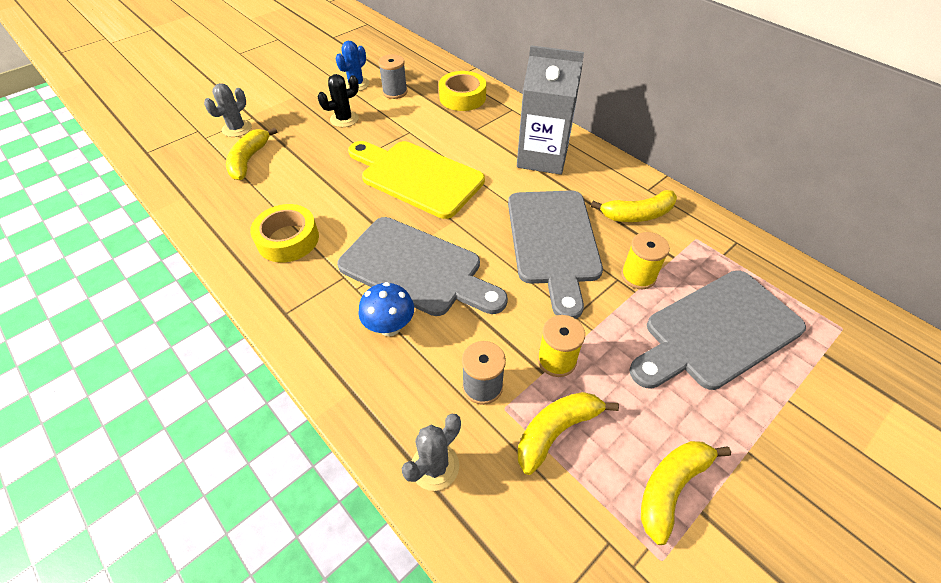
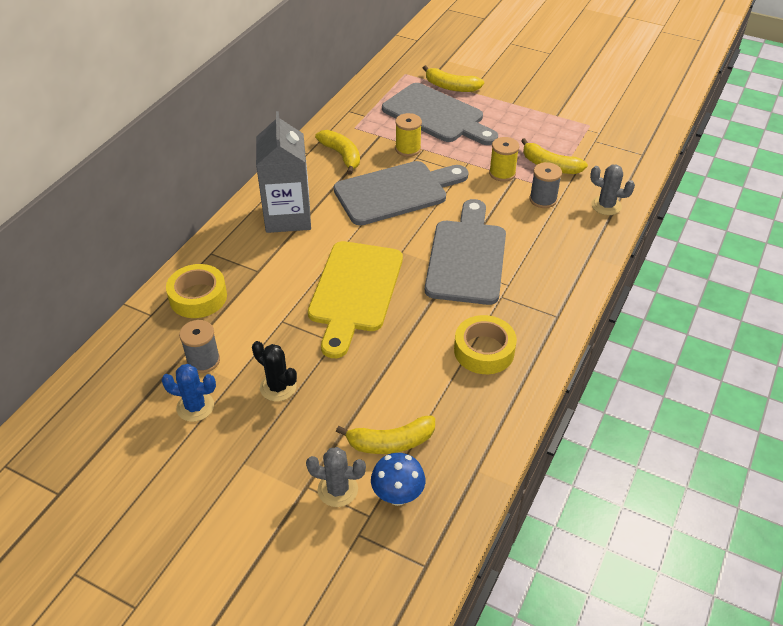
camera: 110 degrees left, 5 degrees down
(390, 327) = (529, 254): blue mushroom -> blue mushroom (397, 495)
(671, 487) = (551, 125): yellow banana -> yellow banana (451, 87)

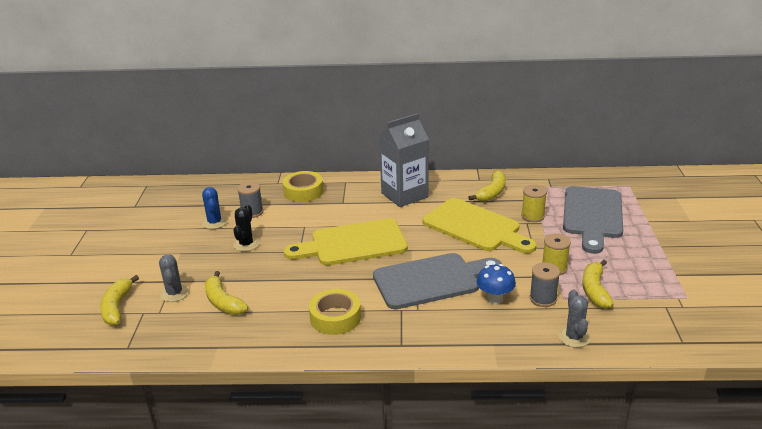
camera: 65 degrees right, 15 degrees down
(396, 192) = (475, 227): grey cutting board -> yellow cutting board
(397, 495) = (179, 318): blue mushroom -> blue mushroom (495, 299)
(451, 87) = (641, 210): yellow banana -> yellow banana (117, 307)

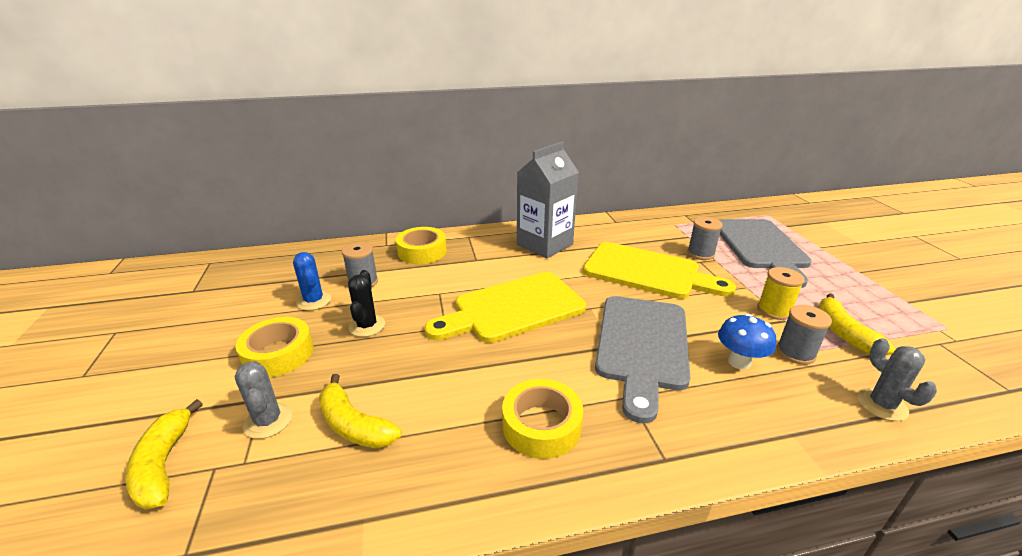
camera: 15 degrees left, 0 degrees up
(185, 256) = (278, 354): none -> yellow tape
(432, 280) = (642, 346): grey cutting board -> grey cutting board turned 135 degrees clockwise
(492, 192) = (639, 233): yellow banana -> none
(532, 216) = (700, 253): yellow spool -> grey spool

